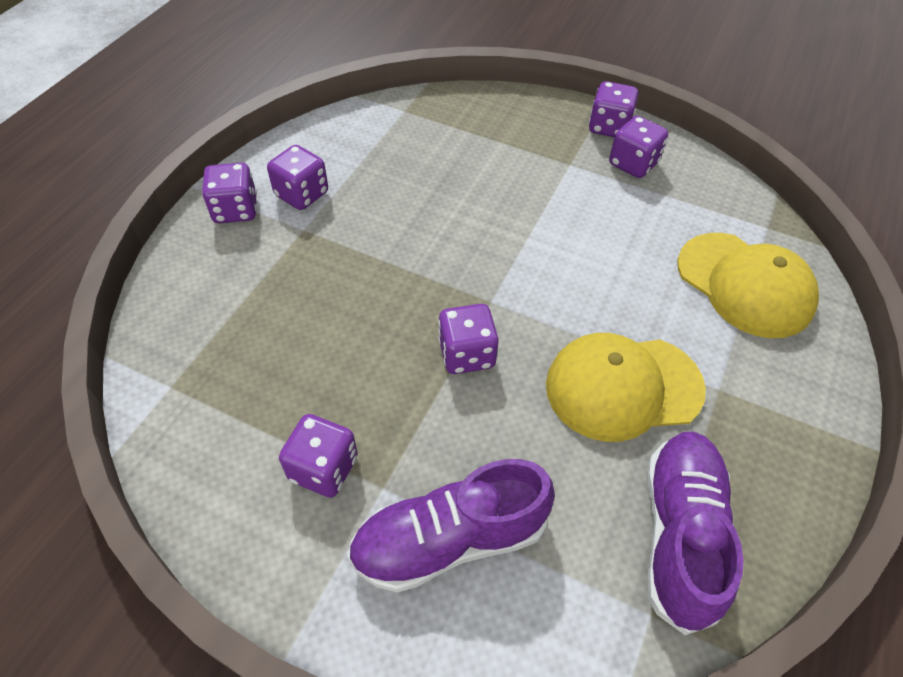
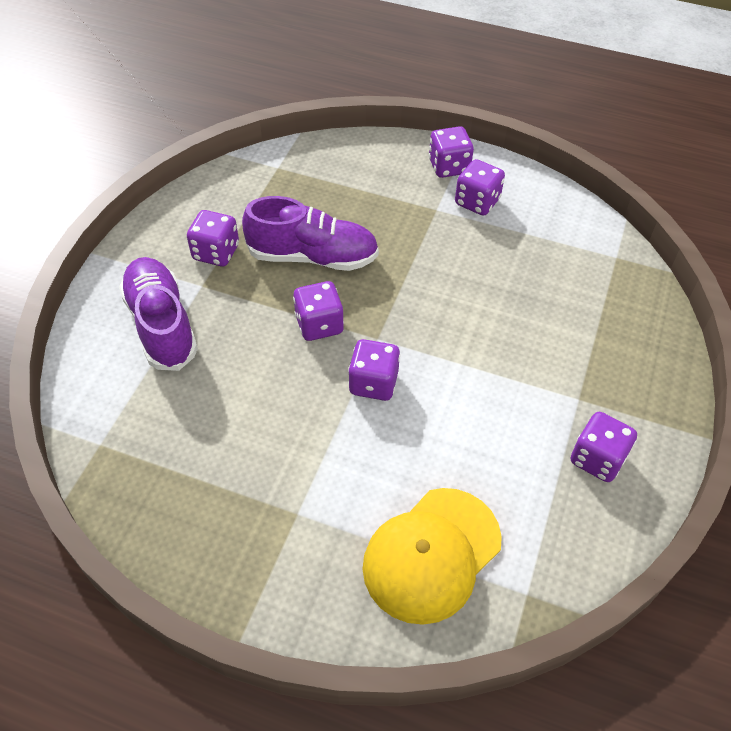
camera: 85 degrees right, 0 degrees up
(609, 127) = (655, 437): purple dice -> purple dice (373, 383)
(623, 387) = (294, 435): yellow cap -> none
(680, 534) = (158, 467): purple shoe -> purple shoe (312, 256)

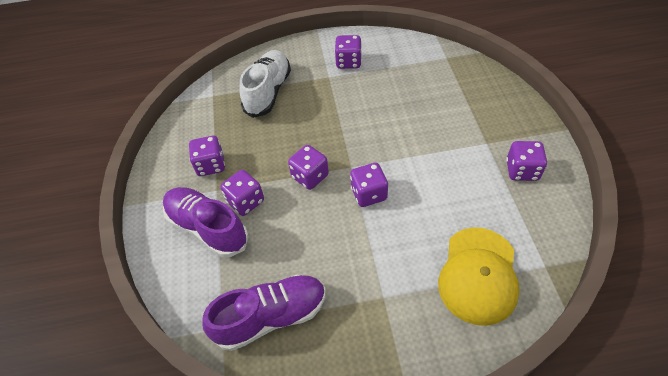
camera: 25 degrees left, 0 degrees up
(312, 256) = (275, 138): purple shoe -> purple shoe (271, 317)
(346, 194) = (268, 92): none -> white shoe
(449, 166) = (317, 50): purple dice -> purple dice (245, 201)

